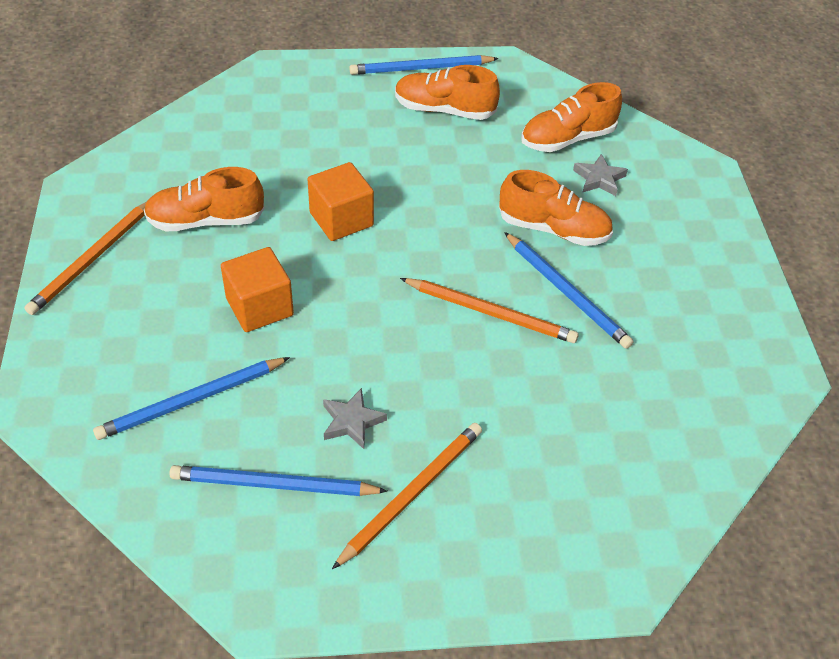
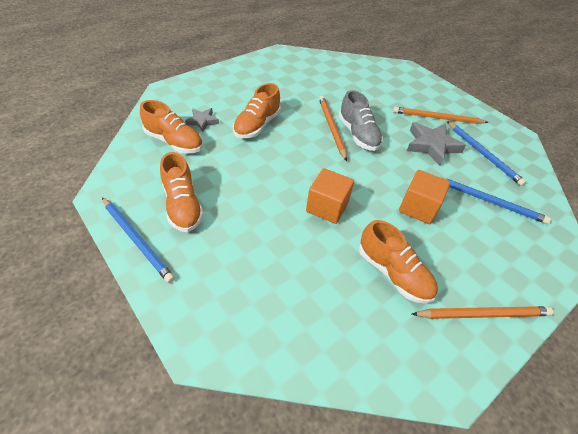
camera: 125 degrees left, 0 degrees up
(352, 421) = (432, 146): grey star -> grey star, size x1.73
(451, 337) = (358, 134): none -> grey shoe
(553, 229) = (257, 125): orange shoe -> orange shoe turned 135 degrees counterclockwise
(567, 293) = (295, 110): blue pencil -> none

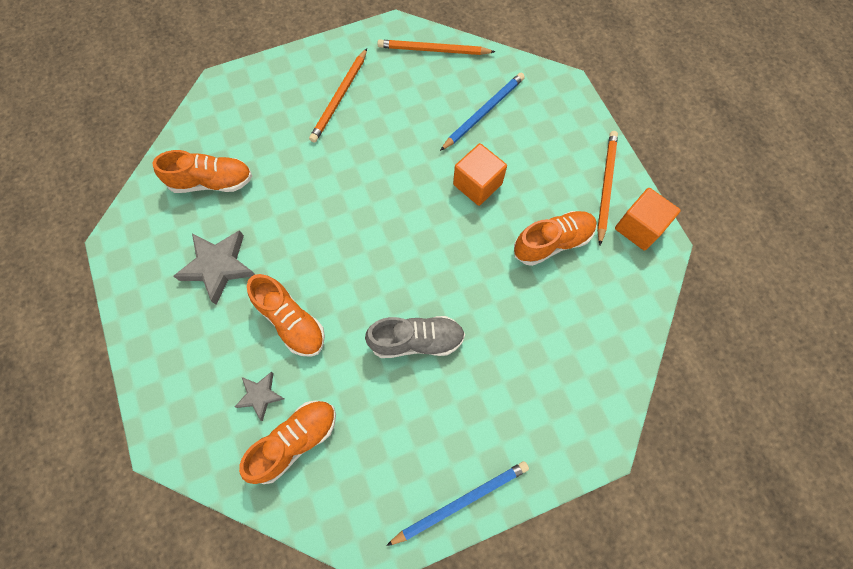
camera: 70 degrees left, 20 degrees up
(183, 205) = (418, 442): orange shoe -> orange shoe (212, 182)
(327, 207) = (456, 277): orange cube -> orange cube (639, 227)
(331, 128) = (323, 227): orange pencil -> orange pencil (433, 50)
(358, 134) = (345, 200): grey shoe -> grey shoe (416, 340)
(432, 146) = (387, 127): grey star -> grey star (218, 266)
(483, 154) = (415, 81): blue pencil -> none

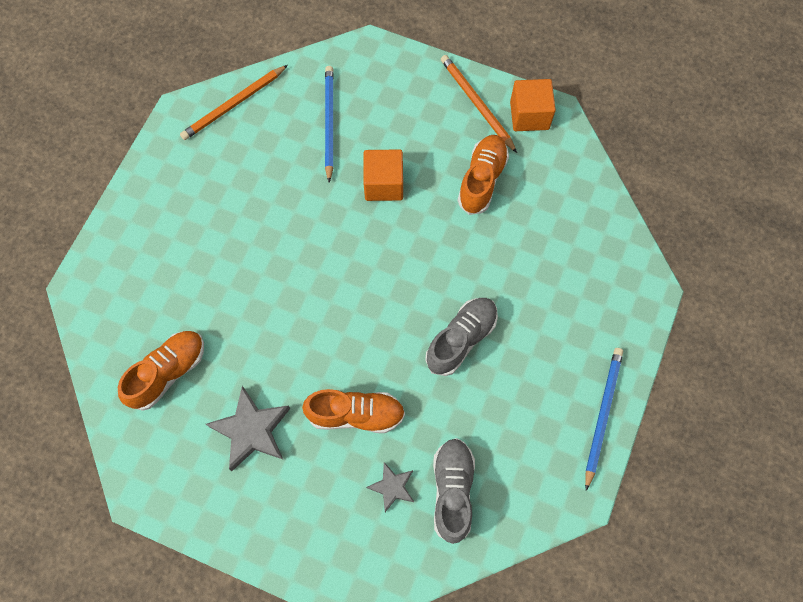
camera: 45 degrees left, 0 degrees up
(295, 441) = (452, 491): orange shoe -> grey shoe
(340, 97) = (198, 210): orange pencil -> none

